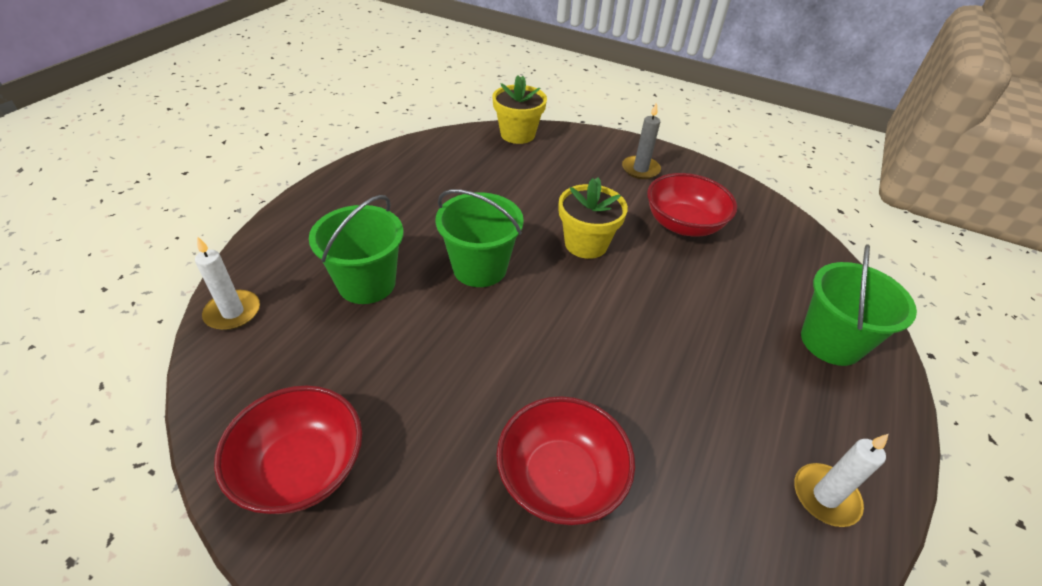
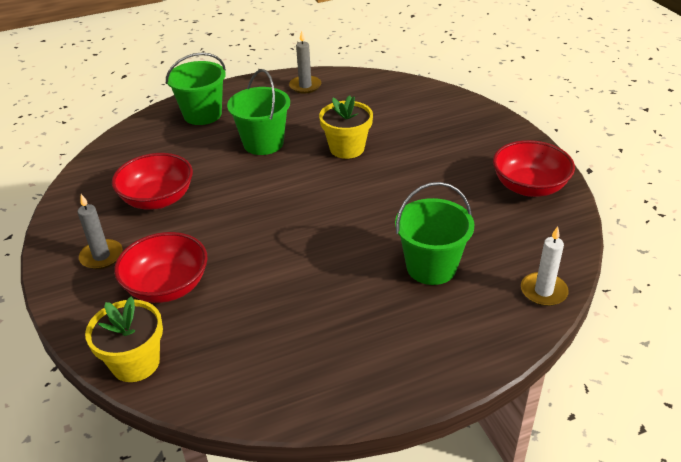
camera: 135 degrees left, 5 degrees down
(479, 268) = (340, 239): green bucket -> green bucket (263, 143)
(560, 478) = (406, 133): red bowl -> red bowl (167, 286)
(586, 244) = (245, 219): yellow flower pot -> yellow flower pot (347, 148)
(825, 496) = (305, 86): white candle -> grey candle

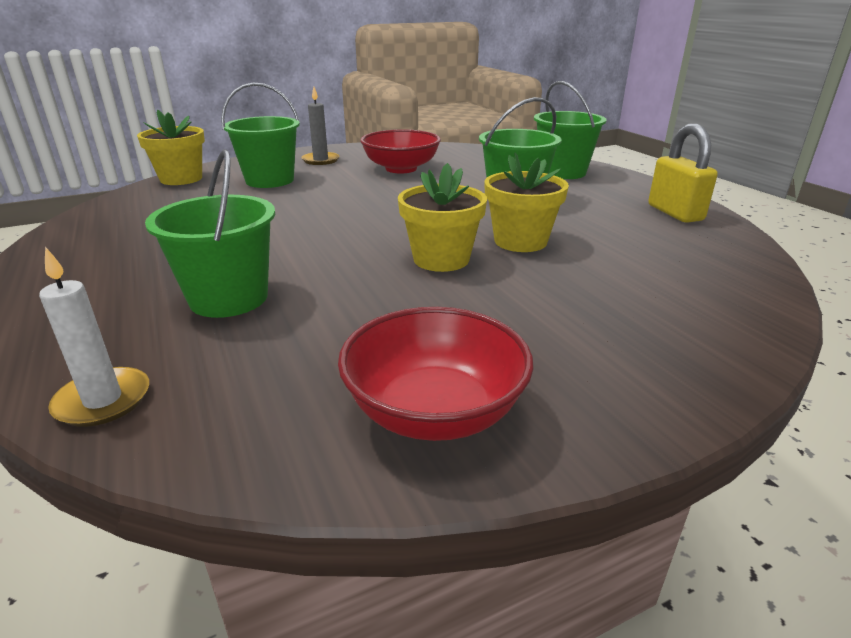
camera: 85 degrees right, 10 degrees down
(167, 286) = (269, 180): red bowl -> green bucket
(305, 86) = (675, 213): grey candle -> yellow padlock
(373, 181) = (441, 259): none -> yellow flower pot

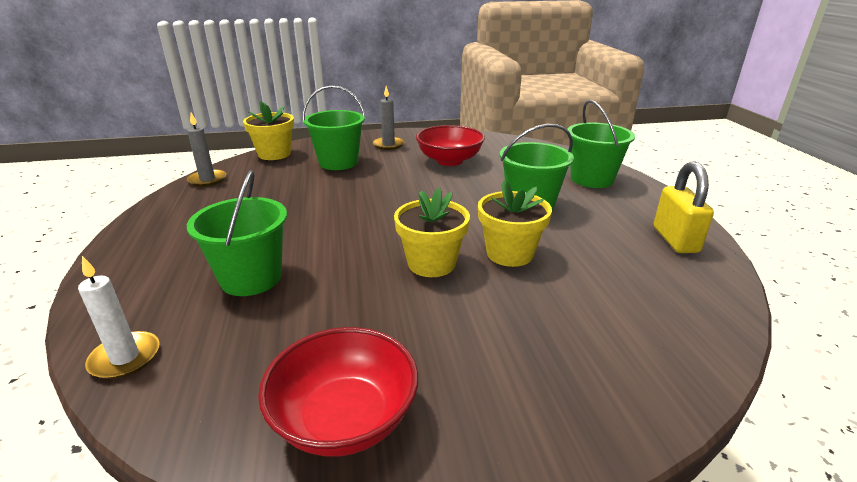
camera: 15 degrees right, 0 degrees up
(105, 210) = (207, 180): none -> grey candle

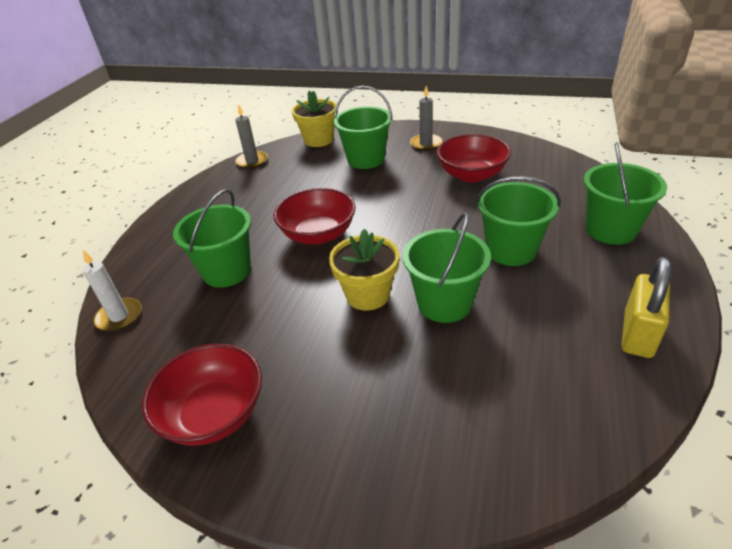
camera: 30 degrees right, 10 degrees up
(337, 226) = (318, 234): none -> red bowl
(509, 253) = (444, 303): yellow flower pot -> green bucket

